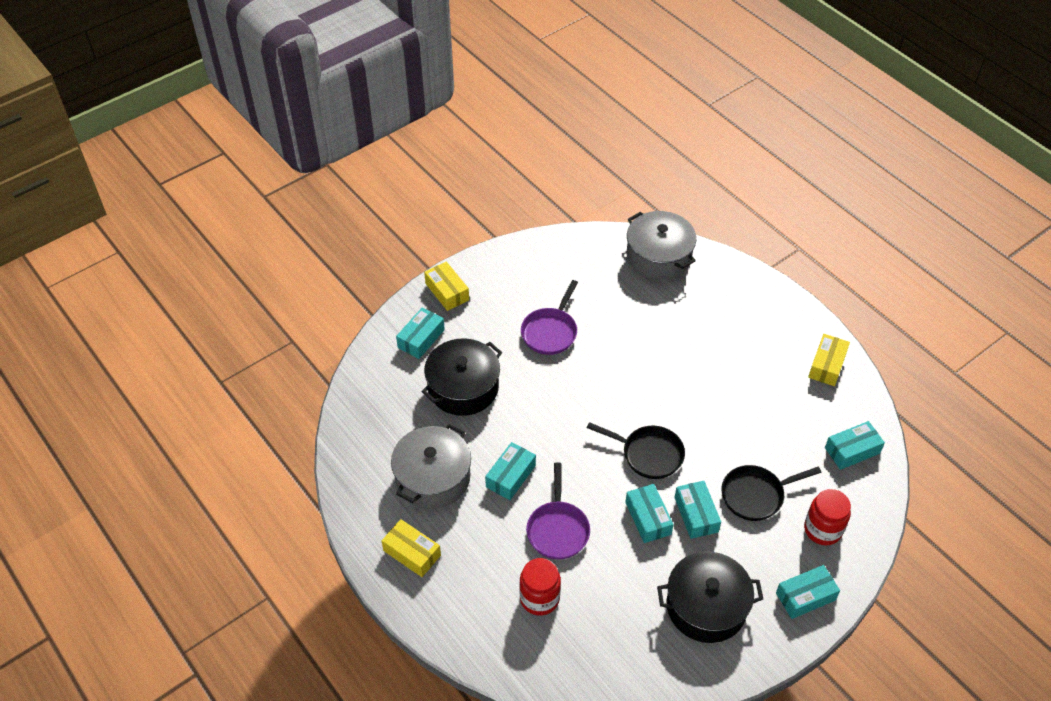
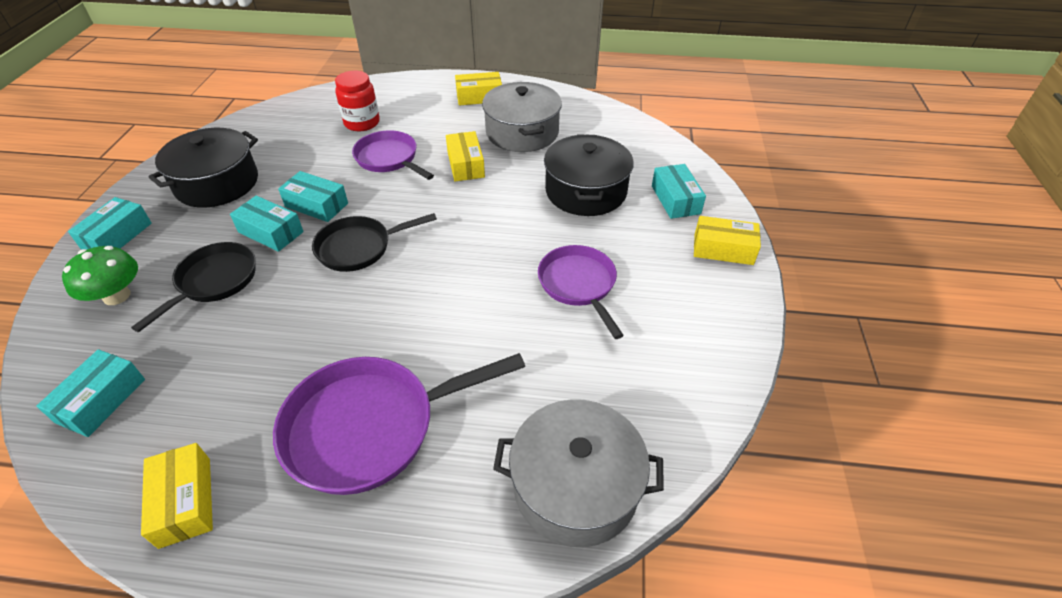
camera: 135 degrees right, 5 degrees down
(510, 476) = (465, 165): turquoise box -> yellow box
(724, 339) = (370, 427): none -> purple pan
(822, 529) = (116, 296): red jar -> green mushroom

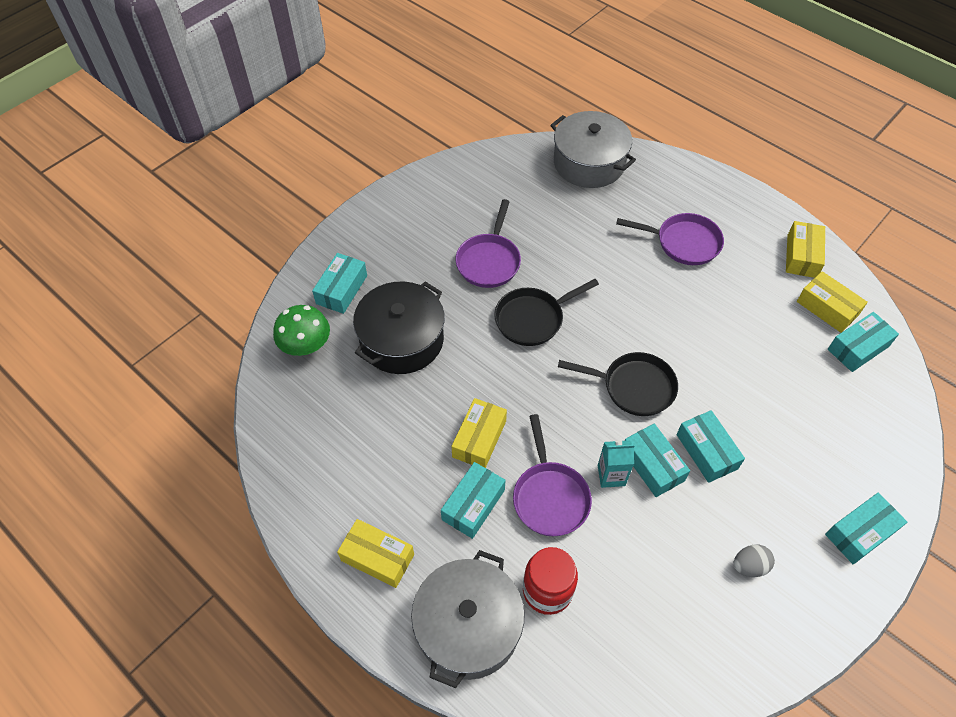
camera: 145 degrees left, 10 degrees up
(116, 296) = (854, 446): green mushroom -> green mushroom (306, 345)
(214, 281) = (768, 417): black pan -> black pan (532, 319)
(217, 183) = (749, 566): black pot -> grey egg
(348, 186) = (611, 475): none -> turquoise carton
(370, 427) = (683, 243): purple pan -> purple pan, size x0.64
(440, 135) = (473, 505): none -> turquoise box
(522, 132) = (386, 455): grey pot -> grey pot (468, 626)
(723, 249) = (362, 232): yellow box -> yellow box (827, 308)

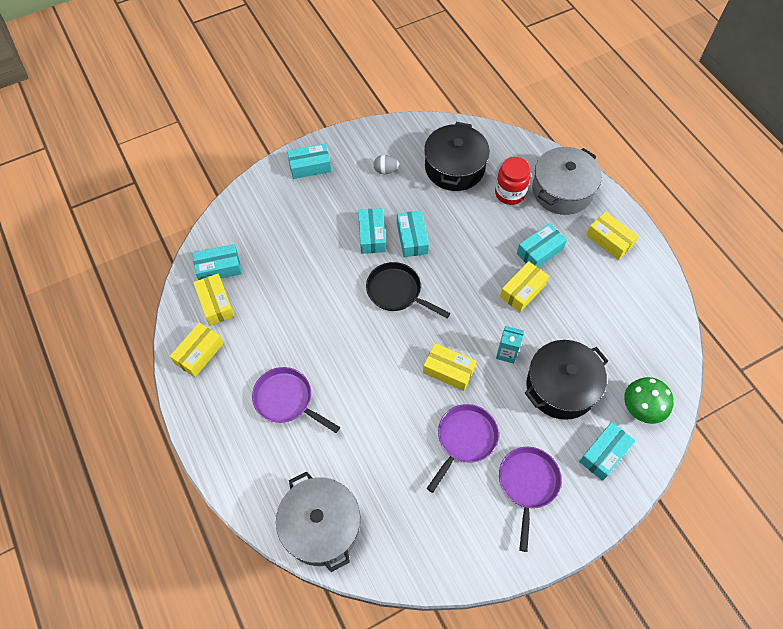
camera: 160 degrees left, 5 degrees up
(532, 319) = (448, 370): black pan -> yellow box
(549, 497) = (488, 241): purple pan -> purple pan (527, 484)
(611, 475) = (442, 241): turquoise carton -> turquoise carton (506, 353)
(650, 610) = (454, 167): none -> black pot

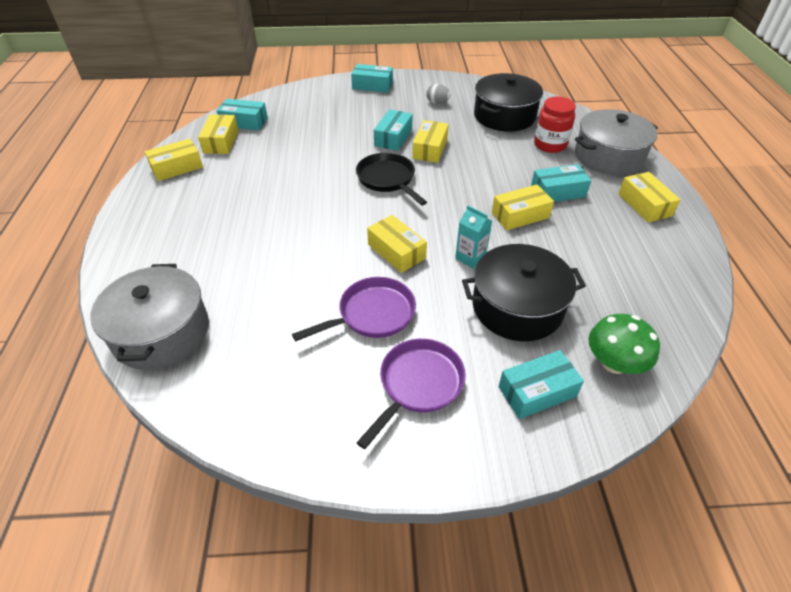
camera: 25 degrees right, 15 degrees down
(286, 400) = (220, 221): purple pan -> none
(412, 238) = (430, 149): turquoise box -> yellow box

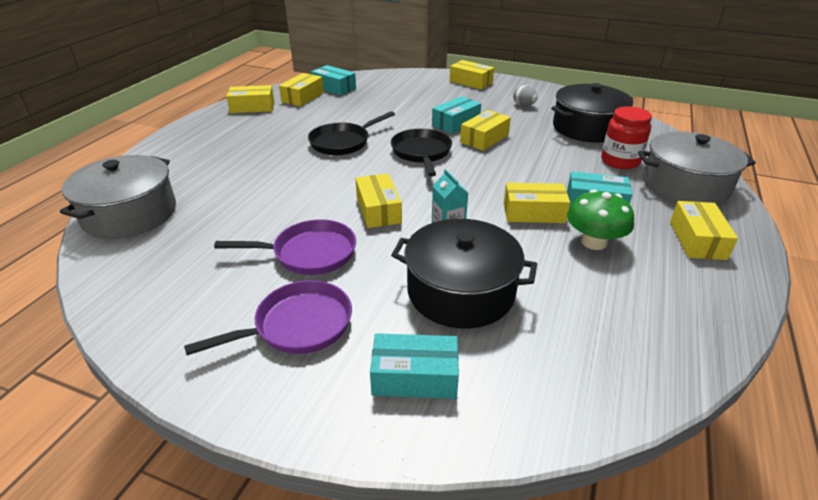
camera: 25 degrees right, 10 degrees down
(306, 187) = (343, 142): none -> black pan
(372, 85) = (471, 82): turquoise box -> yellow box
(614, 363) = (531, 382): green mushroom -> green mushroom (594, 242)

